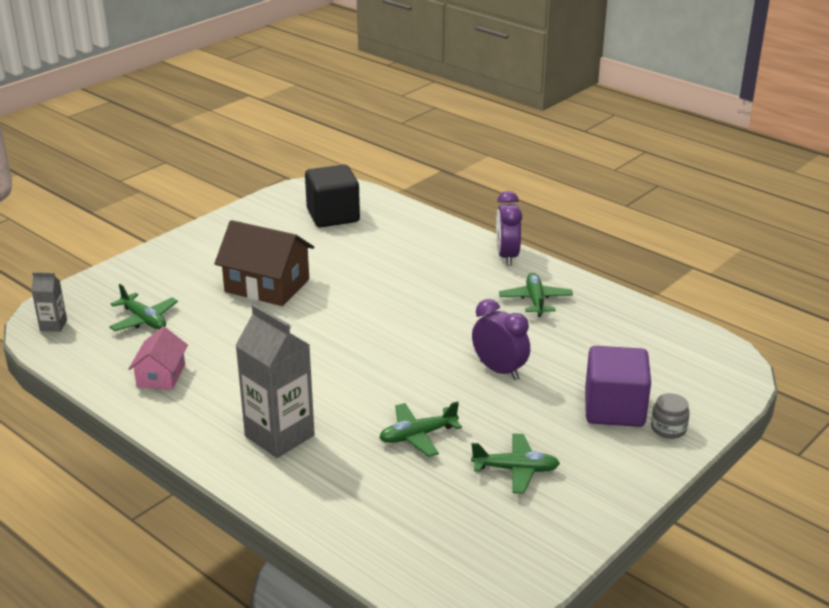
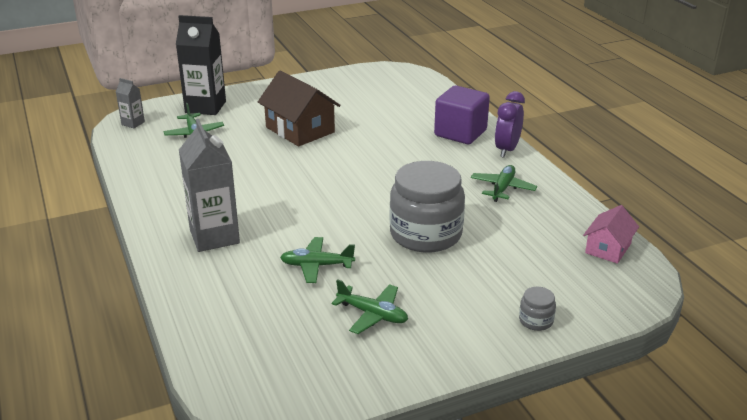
camera: 25 degrees right, 0 degrees up
(128, 283) = (205, 107): none -> black carton
(161, 375) = (171, 173): pink house -> pink house (608, 248)
(333, 216) = (392, 92): black cube -> none
(499, 370) = (425, 234): purple clock -> grey jar
(614, 409) = (499, 291): purple cube -> purple cube (460, 133)

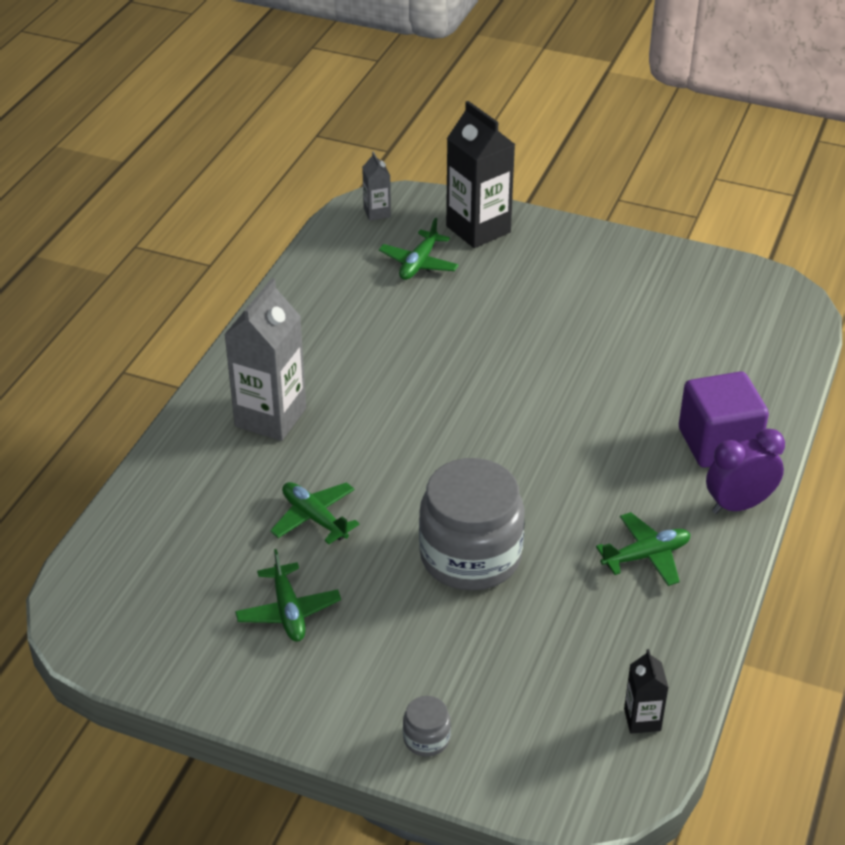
camera: 45 degrees right, 10 degrees up
(300, 130) = (535, 324): brown house -> none
(608, 248) = (642, 719): pink house -> black carton

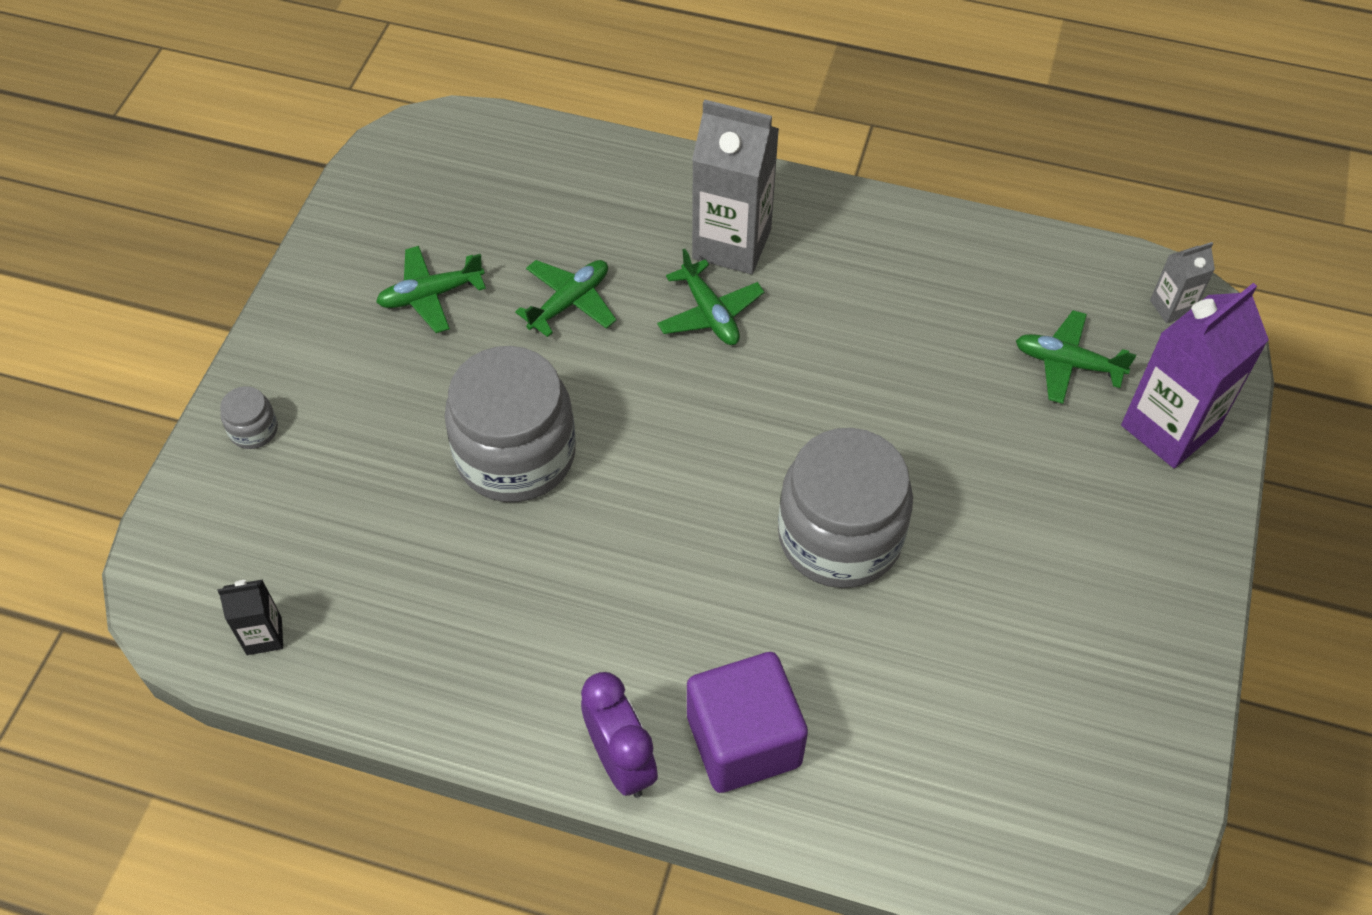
camera: 85 degrees right, 15 degrees up
(478, 229) = (1169, 428): black carton -> purple carton
(556, 384) = (840, 536): none -> grey jar
(646, 556) = (522, 643): green plane -> green plane (710, 313)

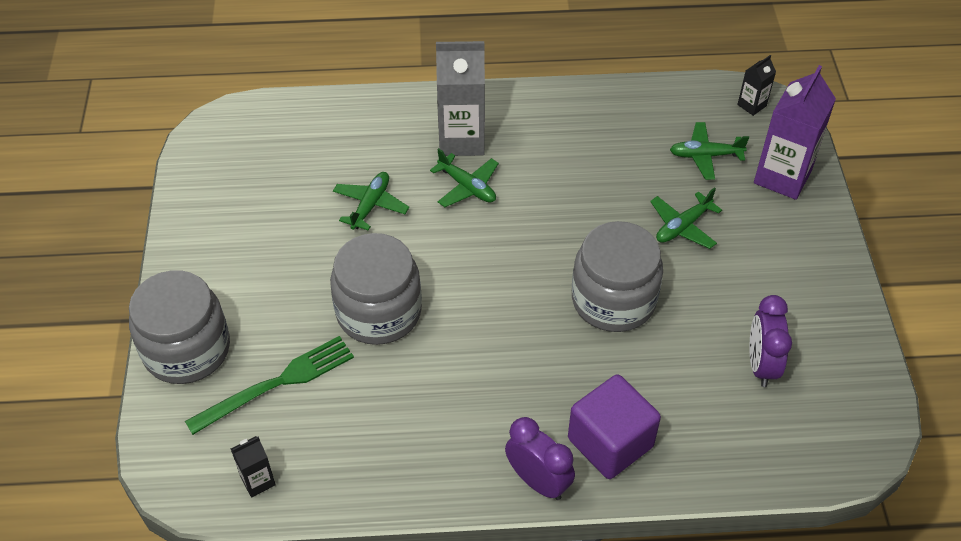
camera: 20 degrees left, 5 degrees down
(254, 430) = (187, 349): grey jar -> grey jar, size x2.42
(343, 512) = (276, 384): none -> green fork
(430, 295) = (272, 227): green plane -> green plane (683, 226)
(1009, 699) = (761, 365): none -> purple clock
(1171, 307) = (751, 105): grey carton -> black carton

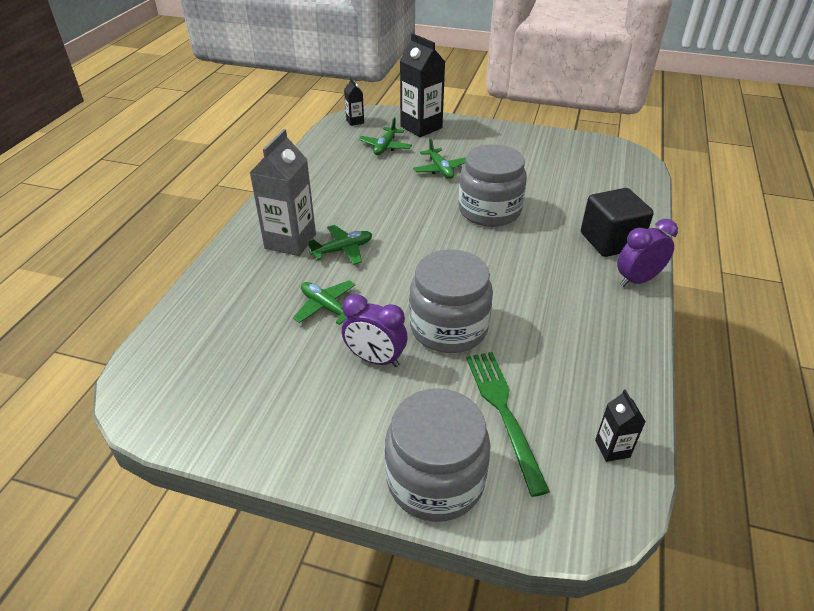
camera: 70 degrees left, 10 degrees down
(610, 443) = (610, 241): purple cube -> black cube
(761, 365) = (563, 171): purple clock -> purple clock (375, 359)
(782, 177) = (421, 127): purple carton -> black carton

